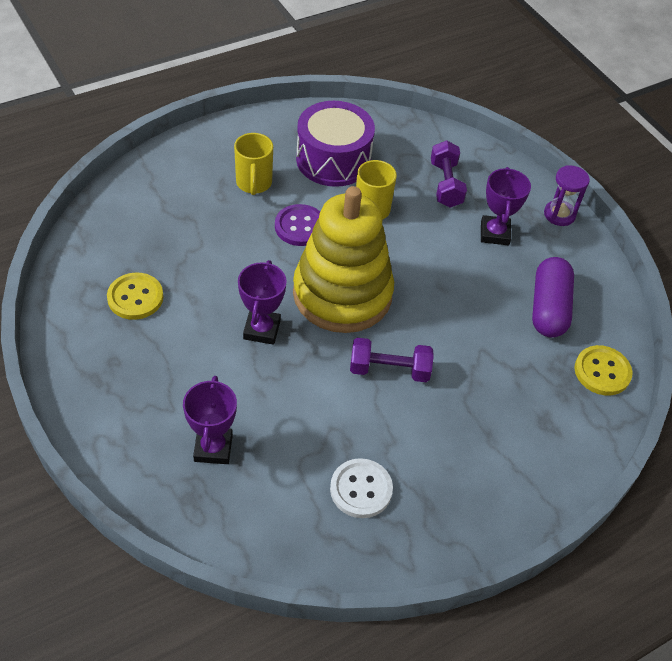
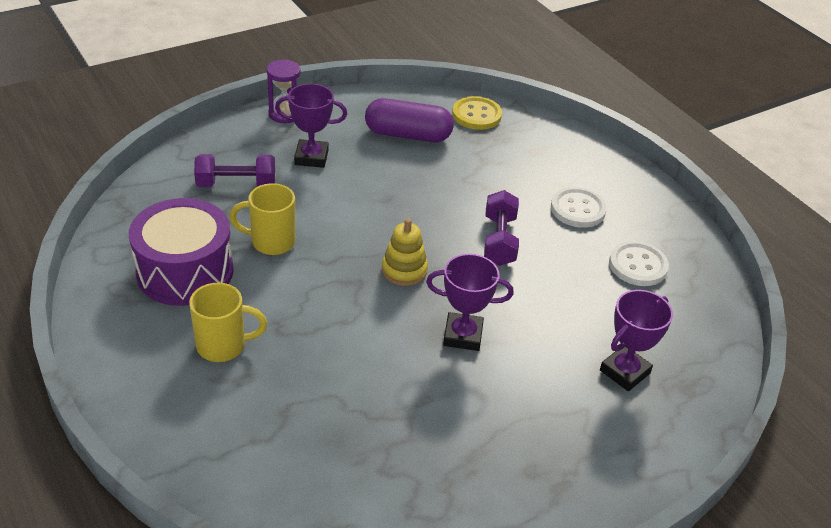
camera: 90 degrees left, 10 degrees down
(135, 297) = (428, 457): yellow button -> none
(213, 448) = (624, 372): purple trophy -> purple trophy turned 45 degrees counterclockwise
(300, 227) = (302, 303): purple button -> none
(342, 294) = (404, 270): yellow stacking toy -> yellow stacking toy, size x0.41
(447, 447) = (578, 209): none -> white button

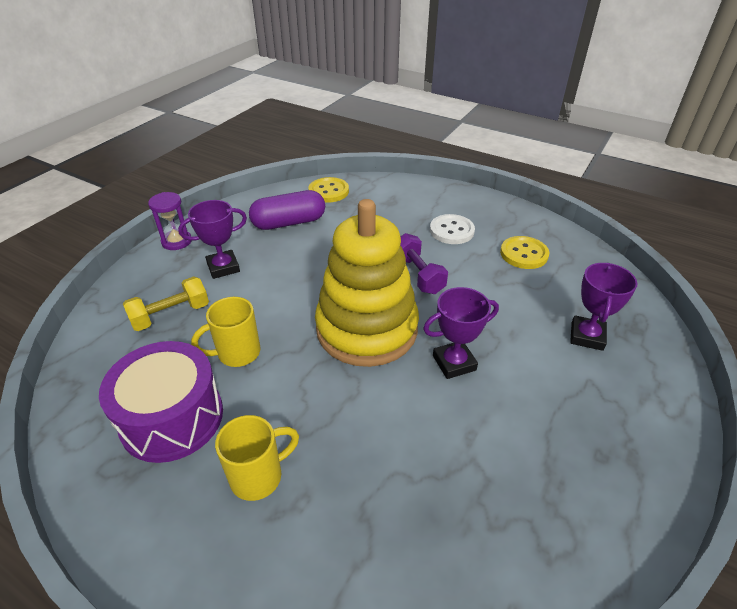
camera: 25 degrees left, 0 degrees up
(236, 184) = (171, 315): purple dumbbell -> yellow dumbbell
(404, 270) = (367, 329): yellow stacking toy -> yellow stacking toy, size x2.41
(637, 265) = (524, 254): white button -> yellow button

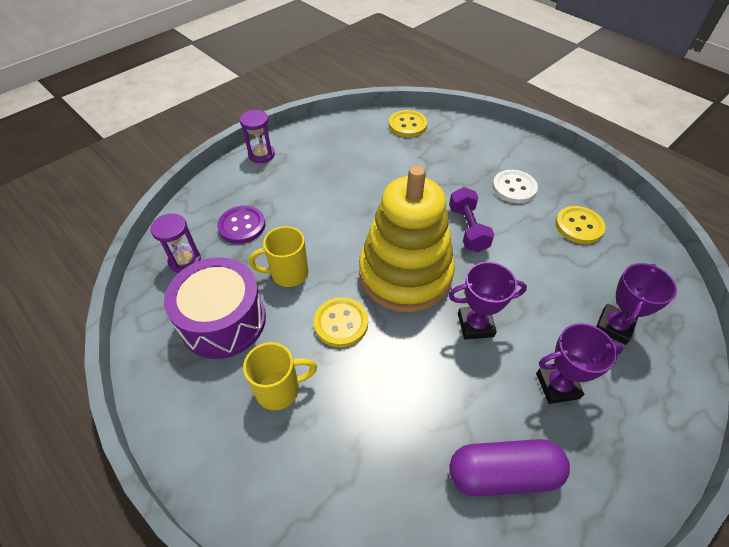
camera: 15 degrees right, 10 degrees up
(109, 363) = (185, 261): none -> purple hourglass
(171, 315) = (242, 226): yellow dumbbell -> purple button
(223, 267) = (295, 188): purple trophy -> purple trophy (557, 386)
(289, 222) = (363, 152): purple capsule -> purple capsule (503, 473)
(310, 391) = (341, 323): none -> yellow button

